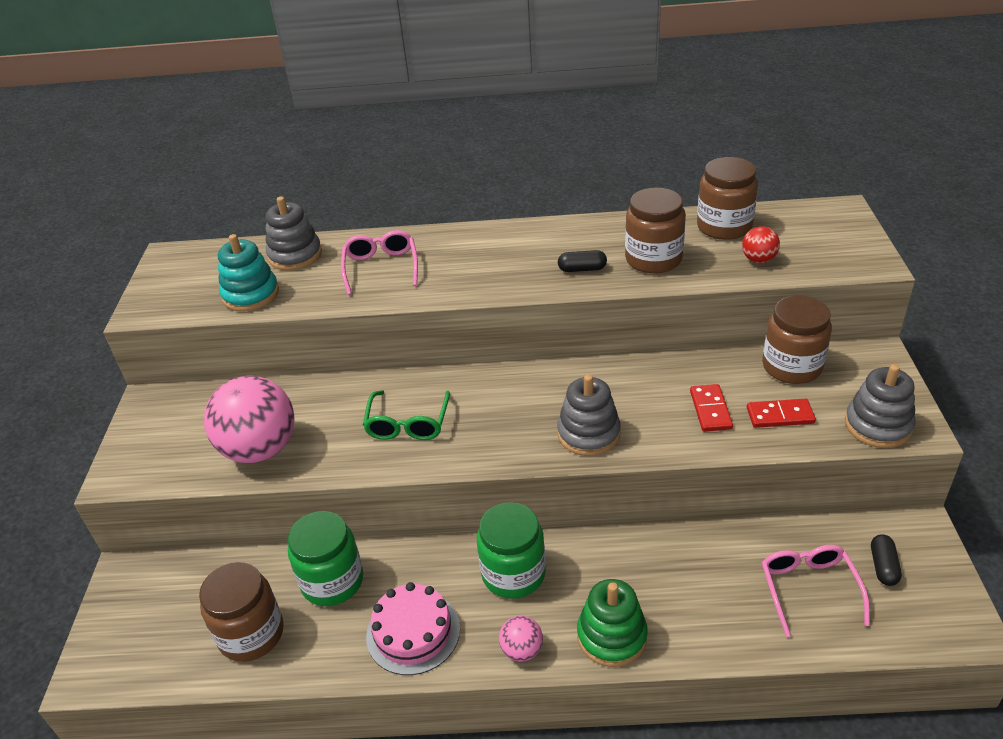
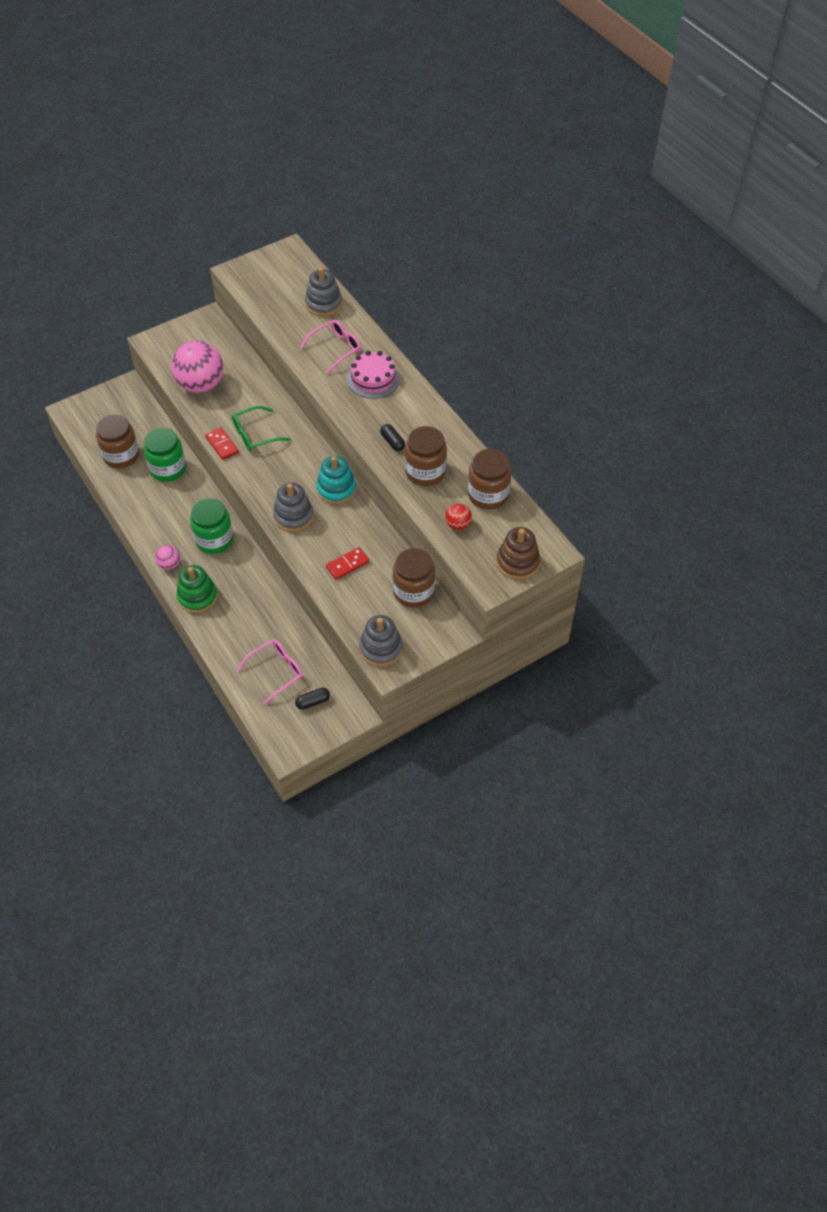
camera: 55 degrees right, 15 degrees up
(251, 295) = (275, 307): turquoise stacking toy -> turquoise stacking toy (336, 489)
(413, 632) = (156, 516): pink cake -> pink cake (373, 378)
(780, 415) = (362, 599): red domino -> red domino (222, 445)
(846, 236) = (517, 562): none -> brown stacking toy

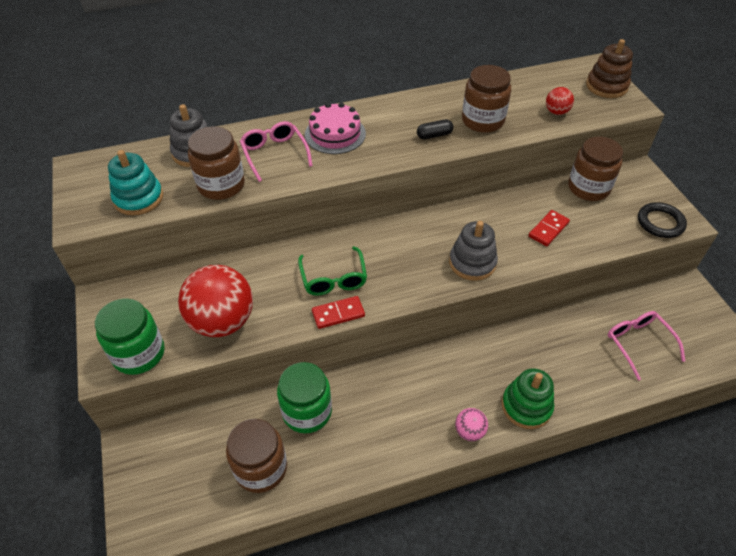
camera: 75 degrees left, 5 degrees down
(201, 385) = (222, 321): pink ball -> red ball
(214, 540) = (440, 376): green jar -> green jar (139, 353)
(313, 702) = (677, 318): black capsule -> none
(336, 489) = (441, 221): turquoise stacking toy -> turquoise stacking toy (138, 198)
(347, 565) = (548, 229): red domino -> red domino turned 60 degrees clockwise
(381, 648) = (660, 223): grey stacking toy -> black ring
(488, 495) = (521, 88): brown jar -> brown jar (221, 185)

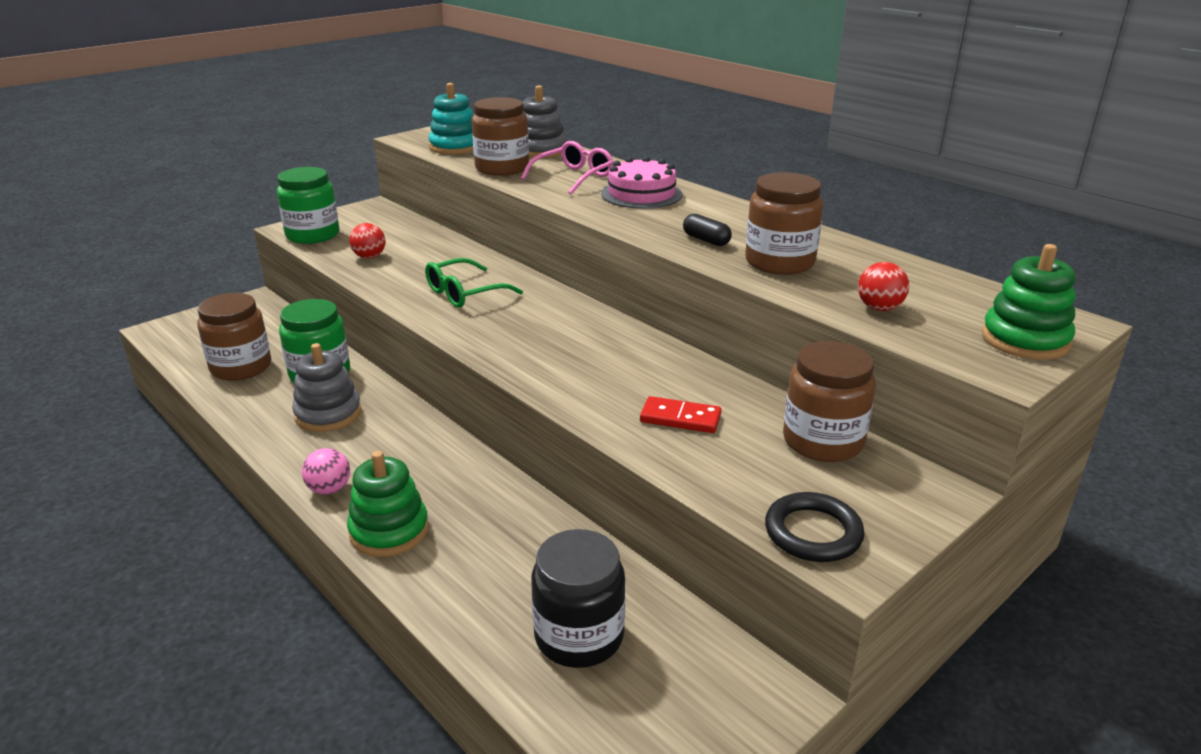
camera: 65 degrees right, 20 degrees down
(222, 321) = (369, 257): red ball -> red ball, size x0.45
(338, 313) = (412, 307): red domino -> none
(472, 263) = (557, 370): grey stacking toy -> grey stacking toy (328, 414)
(606, 86) = (1025, 340): brown stacking toy -> green stacking toy
(638, 343) = (579, 636): pink glasses -> black jar

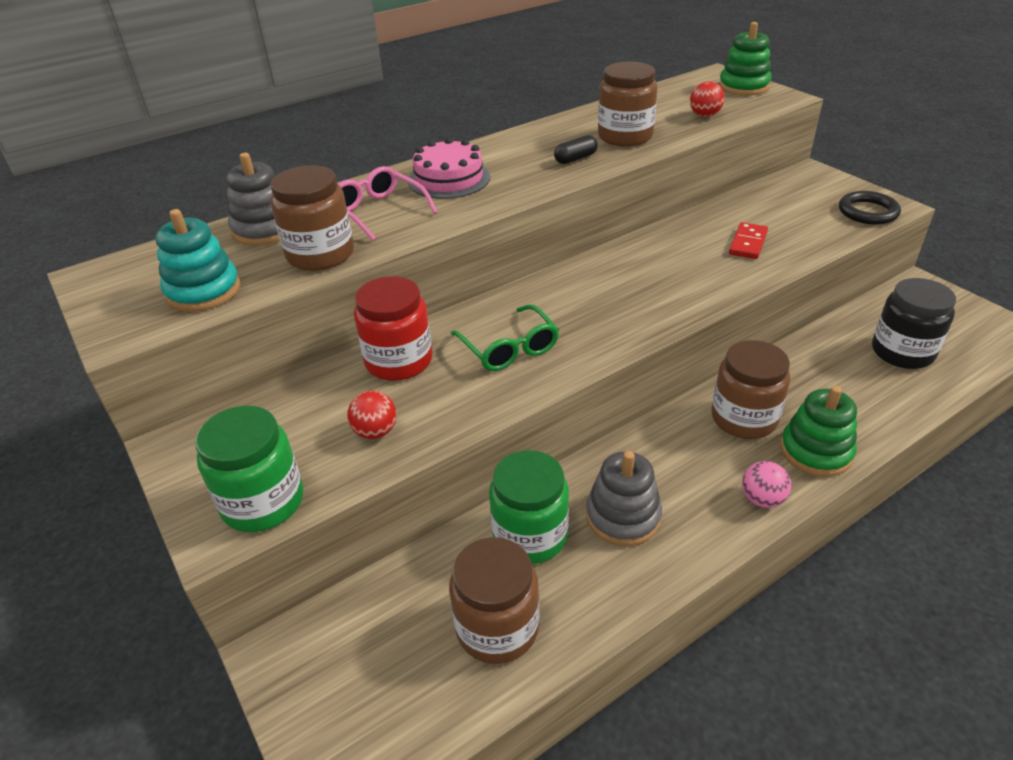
camera: 80 degrees left, 10 degrees up
(451, 255) = (398, 361): none -> red jar
(822, 441) = (767, 197): brown jar -> brown jar (744, 418)

